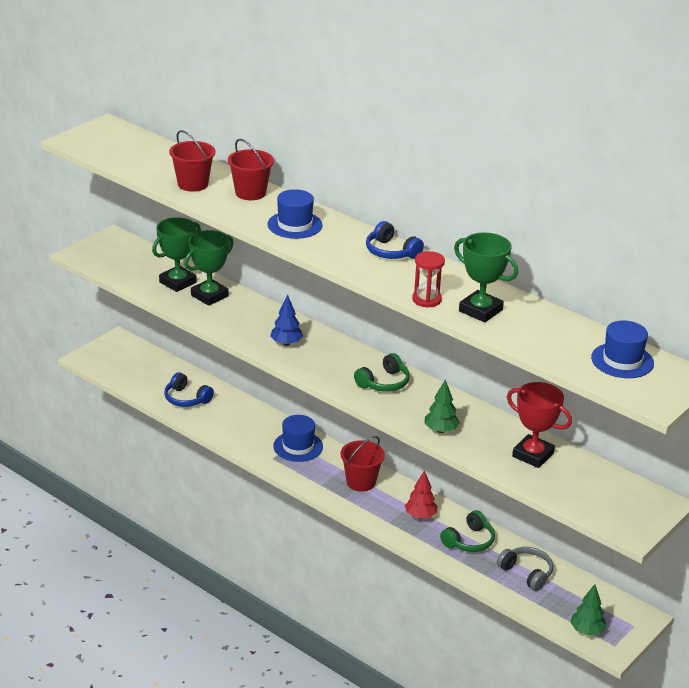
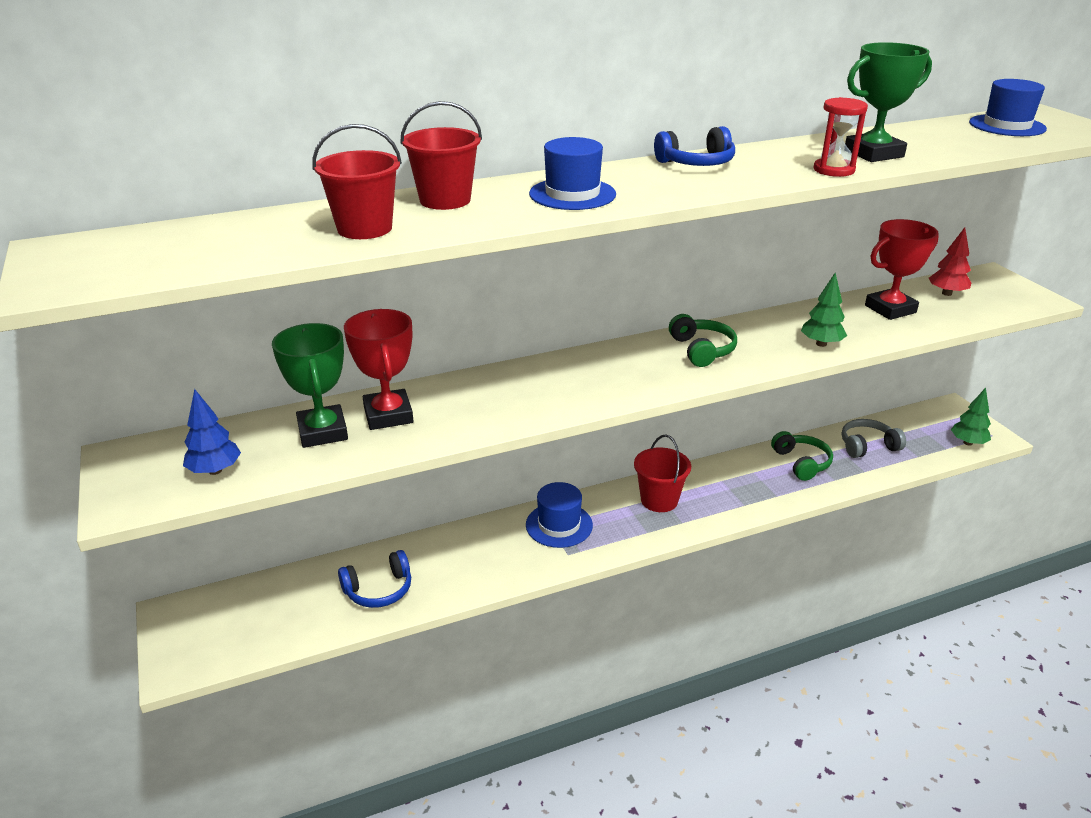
camera: 60 degrees left, 0 degrees up
(209, 296) = (388, 415): green trophy -> red trophy
(286, 343) = (563, 389): blue tree -> blue tree (215, 470)
(420, 516) = (743, 479): red tree -> red tree (946, 293)

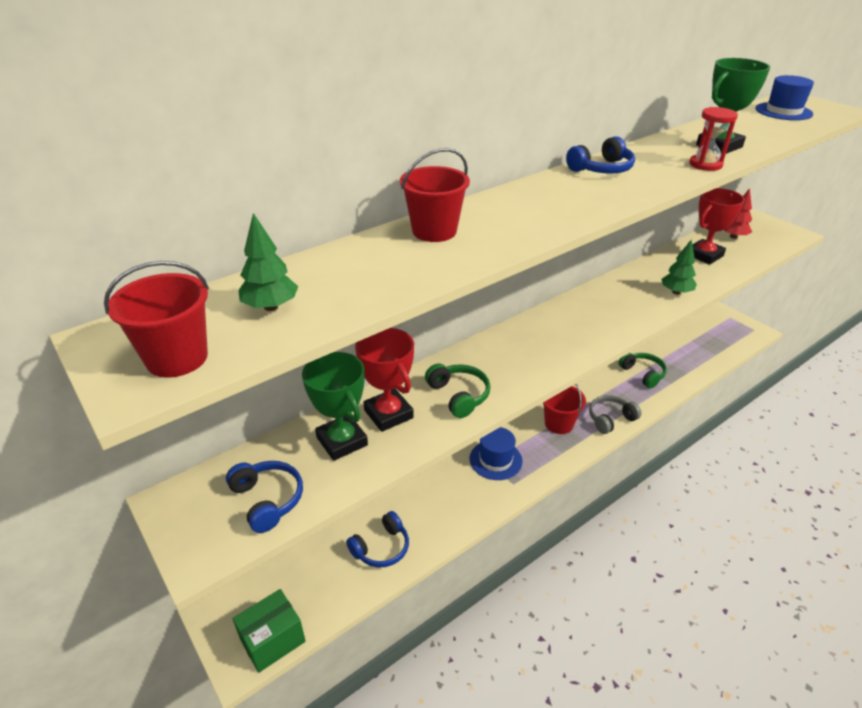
camera: 15 degrees left, 5 degrees up
(215, 470) = (267, 500): blue tree -> blue headphones
(218, 654) = (273, 640): none -> green box
(364, 228) = (389, 271): red bucket -> red bucket (177, 358)
(572, 194) = (533, 212): blue hat -> none
(702, 350) = (596, 311): green headphones -> green headphones (458, 395)
(867, 446) = (680, 352): grey headphones -> grey headphones (610, 419)
(968, 443) = (742, 338): green tree -> green tree (271, 307)

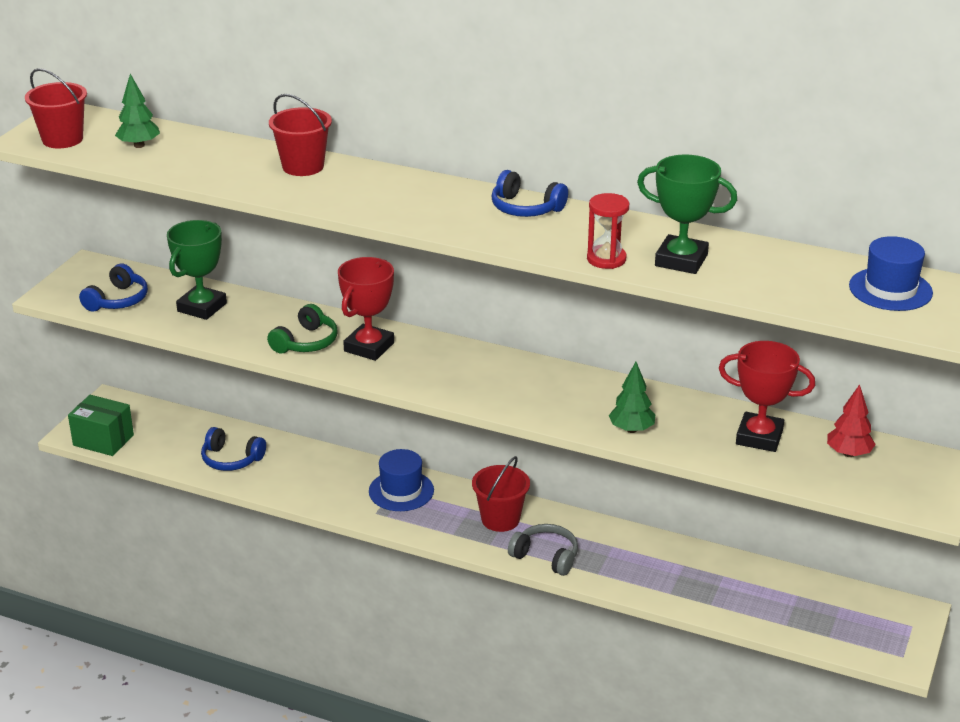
camera: 60 degrees right, 5 degrees down
(388, 414) = (252, 317): red trophy -> red trophy (369, 347)
(642, 374) = (667, 565): green headphones -> none

